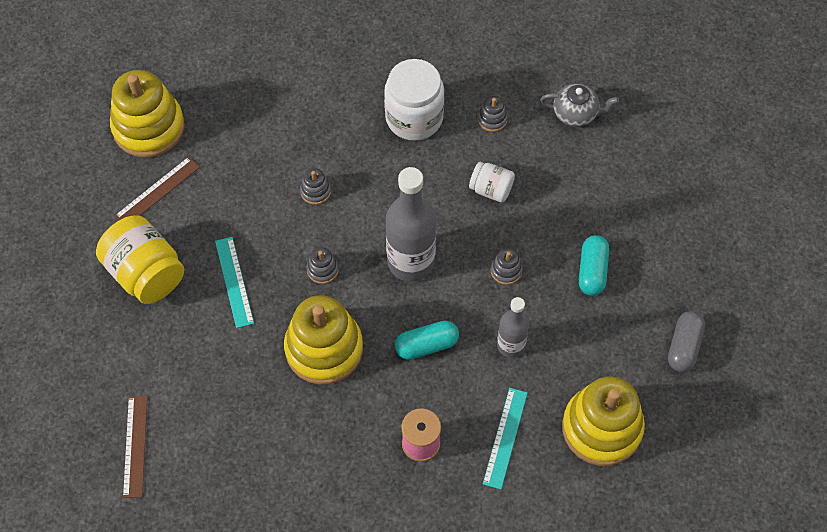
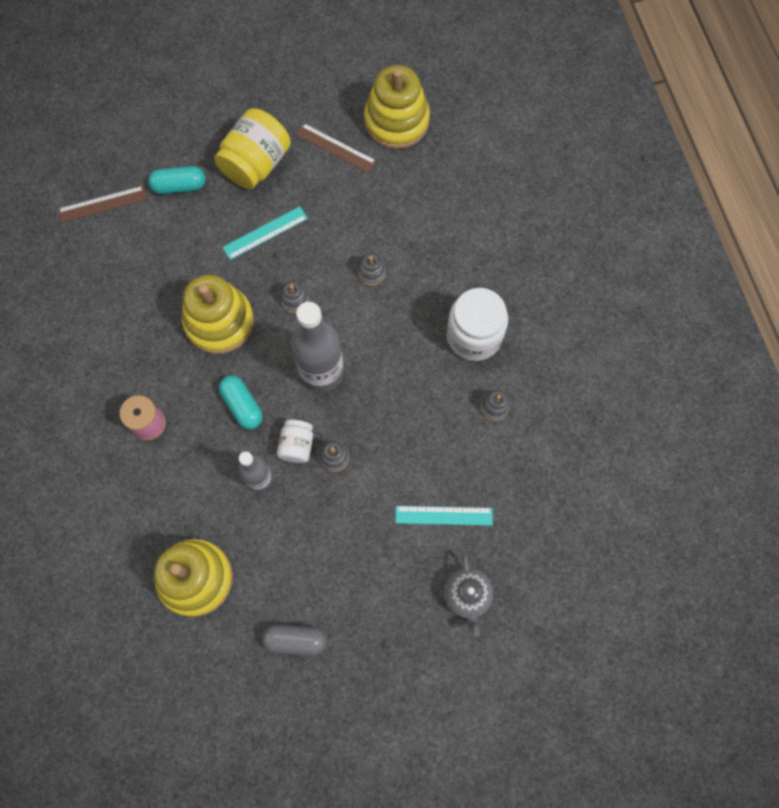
camera: 75 degrees right, 10 degrees up
(491, 189) = (416, 423): white jar -> white jar (297, 445)
(505, 438) = (168, 494): turquoise ruler -> turquoise ruler (444, 515)
(576, 114) = (525, 484): grey teapot -> grey teapot (467, 596)
(592, 271) = (354, 536): turquoise capsule -> turquoise capsule (179, 186)

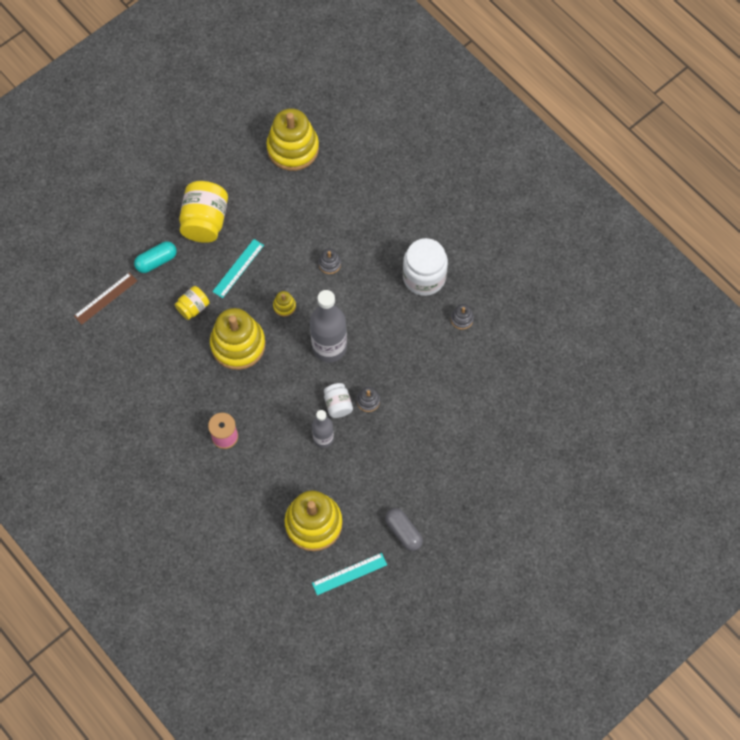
camera: 25 degrees left, 5 degrees down
(192, 256) = (193, 307): none -> yellow jar
(242, 405) = (285, 395): turquoise capsule -> none
(294, 300) = (284, 306): grey stacking toy -> yellow stacking toy
(295, 640) = (403, 532): grey capsule -> grey capsule turned 75 degrees clockwise
(335, 148) = (258, 186): brown ruler -> none
(444, 515) = (463, 406): turquoise ruler -> turquoise ruler (349, 574)
(467, 596) = (504, 451): grey teapot -> none

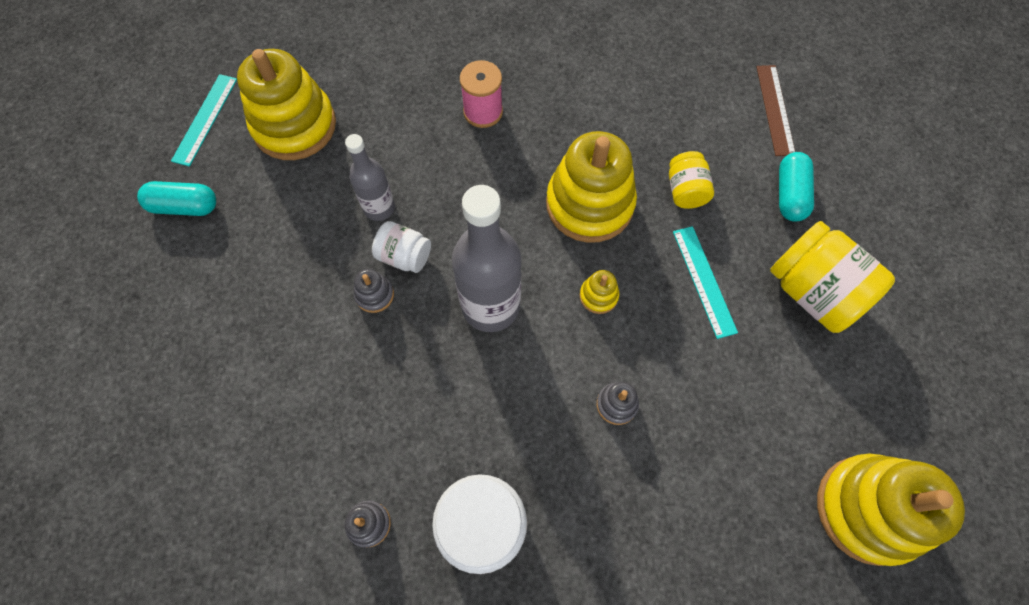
camera: 130 degrees right, 0 degrees up
(403, 532) = (184, 206): grey capsule -> turquoise capsule

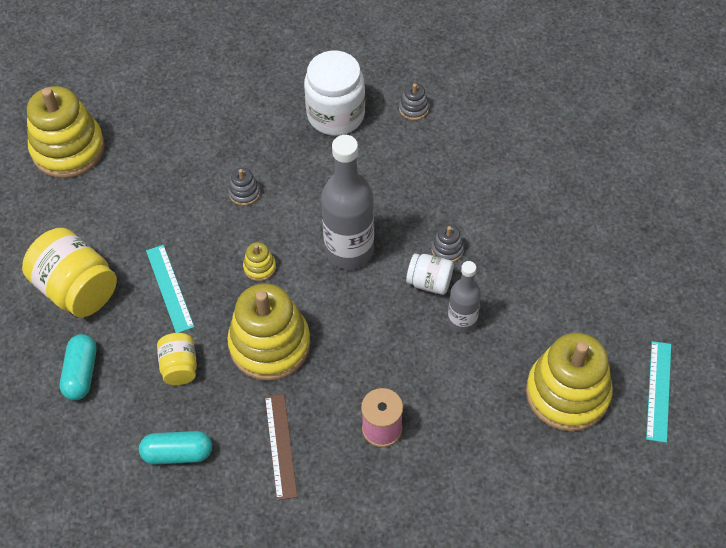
camera: 175 degrees right, 10 degrees down
(184, 206) = (638, 304): turquoise capsule -> turquoise capsule (178, 453)
(775, 109) = (80, 463): brown ruler -> brown ruler (280, 446)

